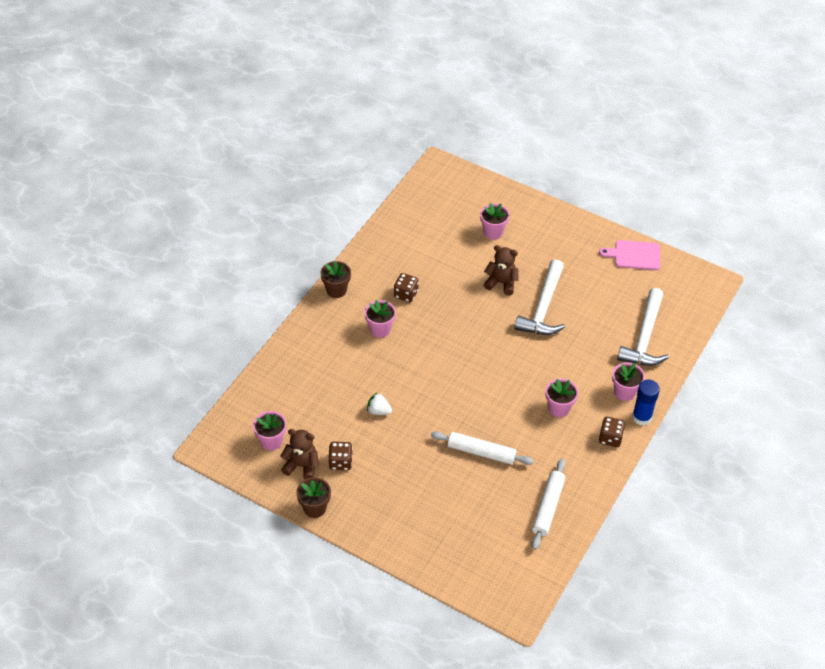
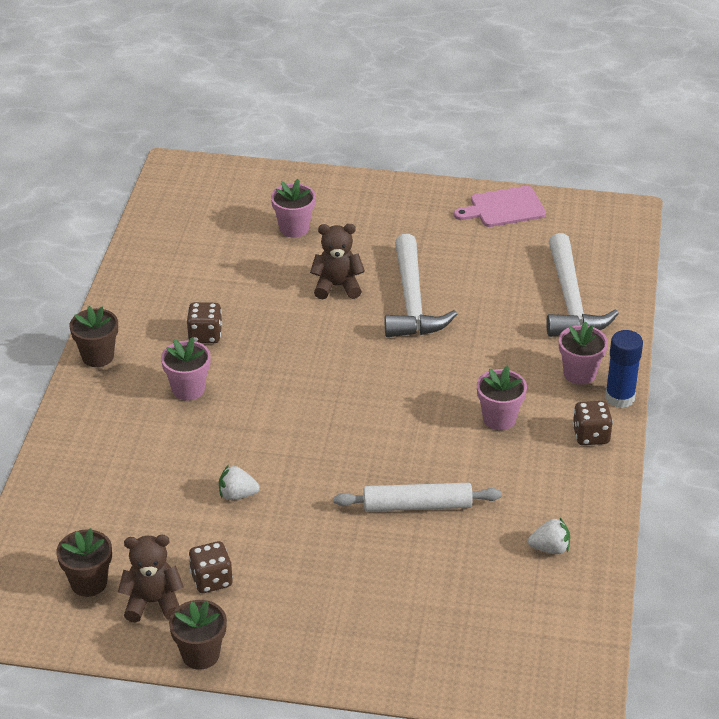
camera: 20 degrees left, 10 degrees down
(271, 441) = (89, 583): pink flower pot -> brown flower pot
(548, 507) = (550, 548): white rolling pin -> white strawberry

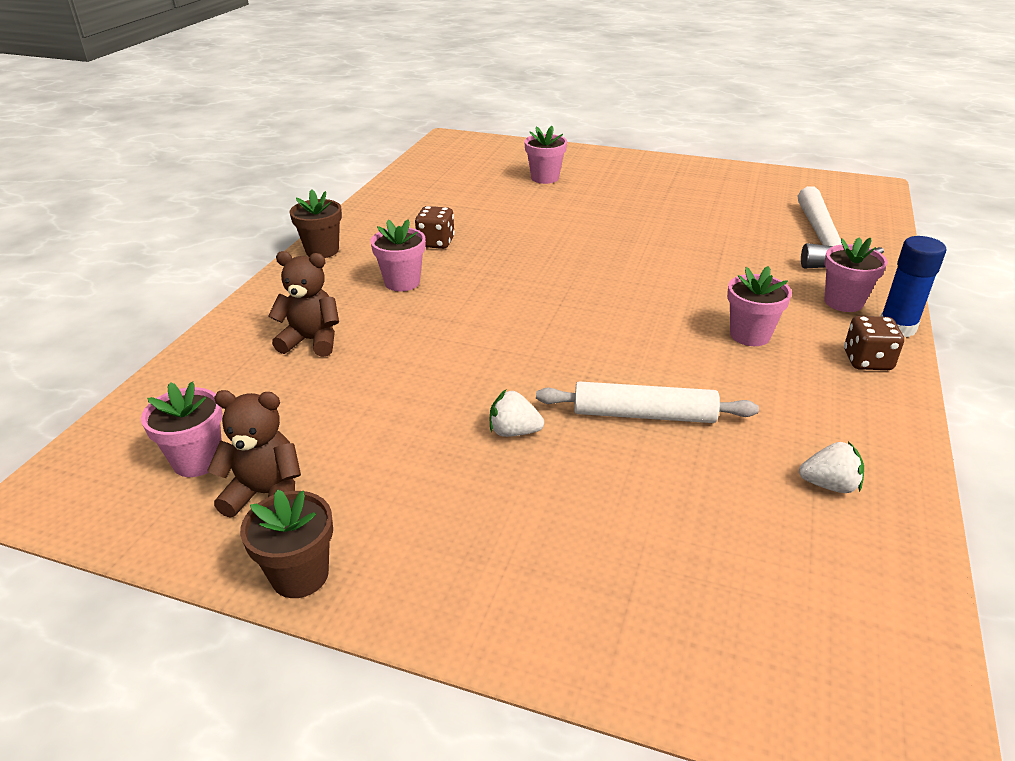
camera: 10 degrees right, 5 degrees down
(89, 583) = (197, 460): brown flower pot -> pink flower pot
(211, 580) = (354, 474): brown dice -> none
(237, 495) = (421, 382): white strawberry -> white strawberry (514, 432)
(337, 286) = (578, 217): brown teddy bear -> brown teddy bear (312, 341)
(412, 301) = (653, 232): white hammer -> none
(504, 208) = (748, 176): pink cutting board -> none

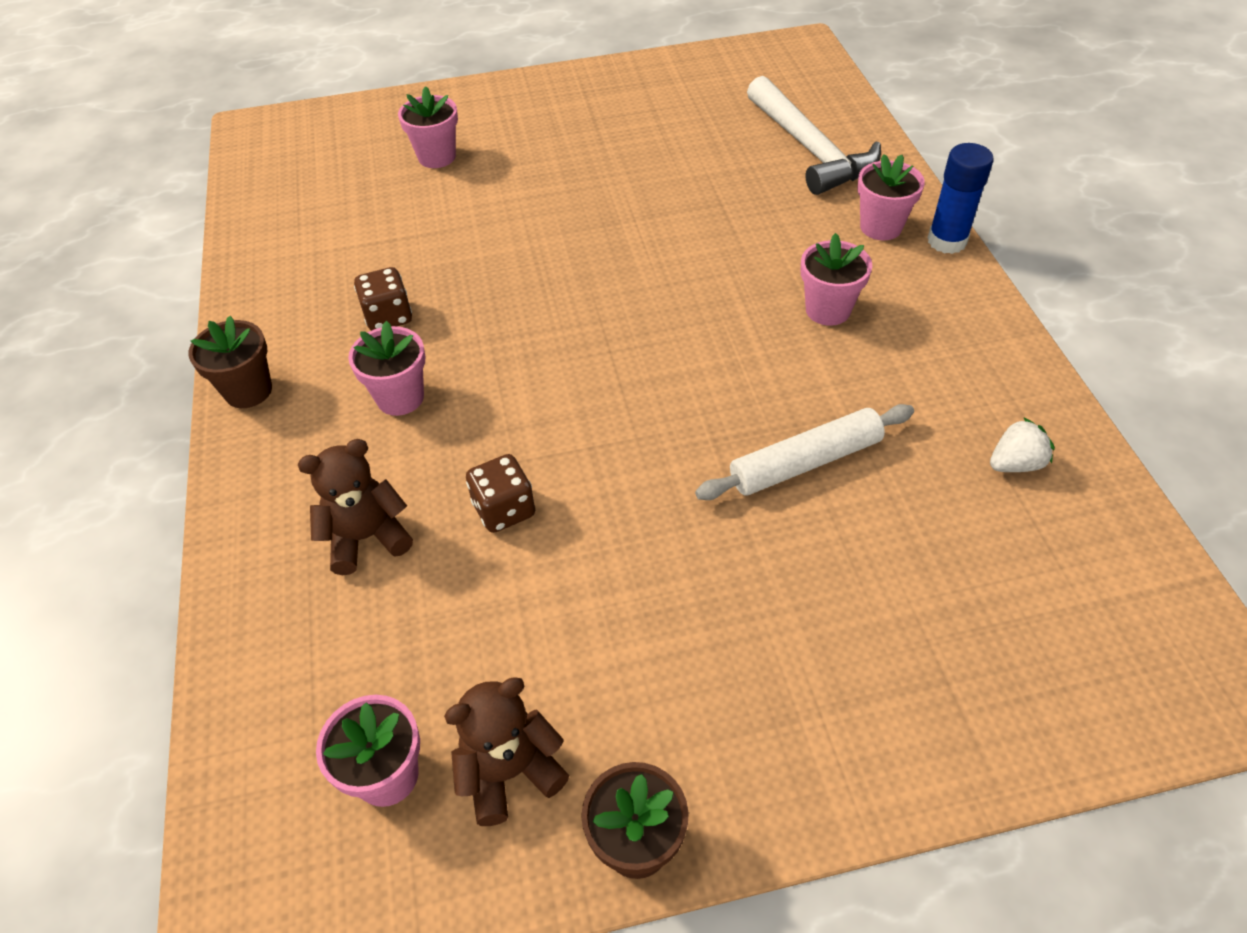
camera: 30 degrees left, 15 degrees up
(514, 432) = (700, 549): white strawberry -> none
(867, 361) = (949, 296): brown dice -> brown dice (504, 509)

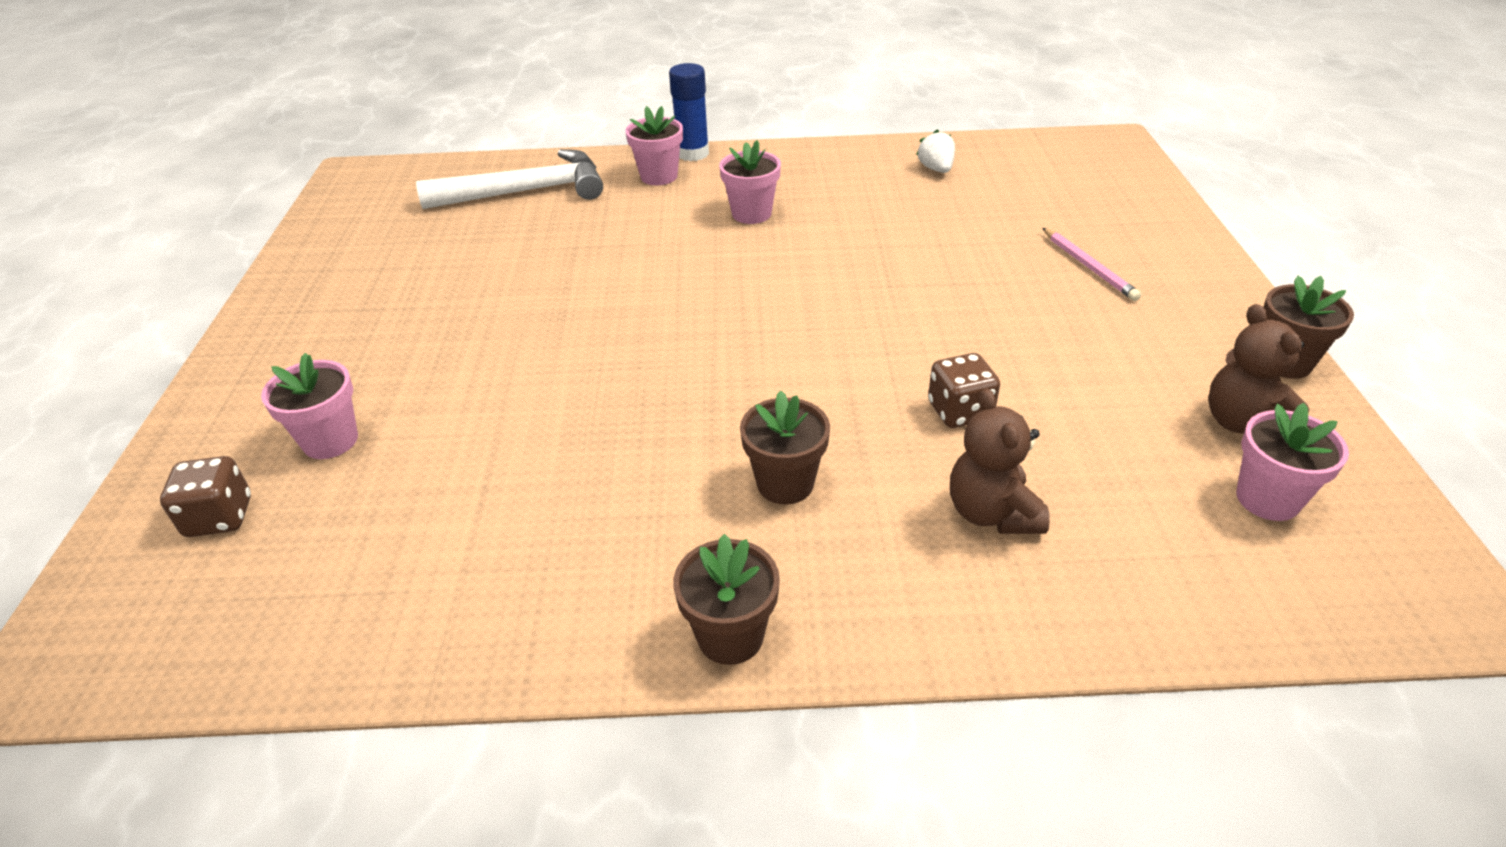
camera: 80 degrees left, 10 degrees down
(388, 317) = (639, 492): brown dice -> brown dice (219, 517)
(400, 397) = (785, 483): pink flower pot -> brown flower pot
(805, 462) = (923, 247): white rolling pin -> none
(811, 633) = (1088, 267): none -> pink pencil

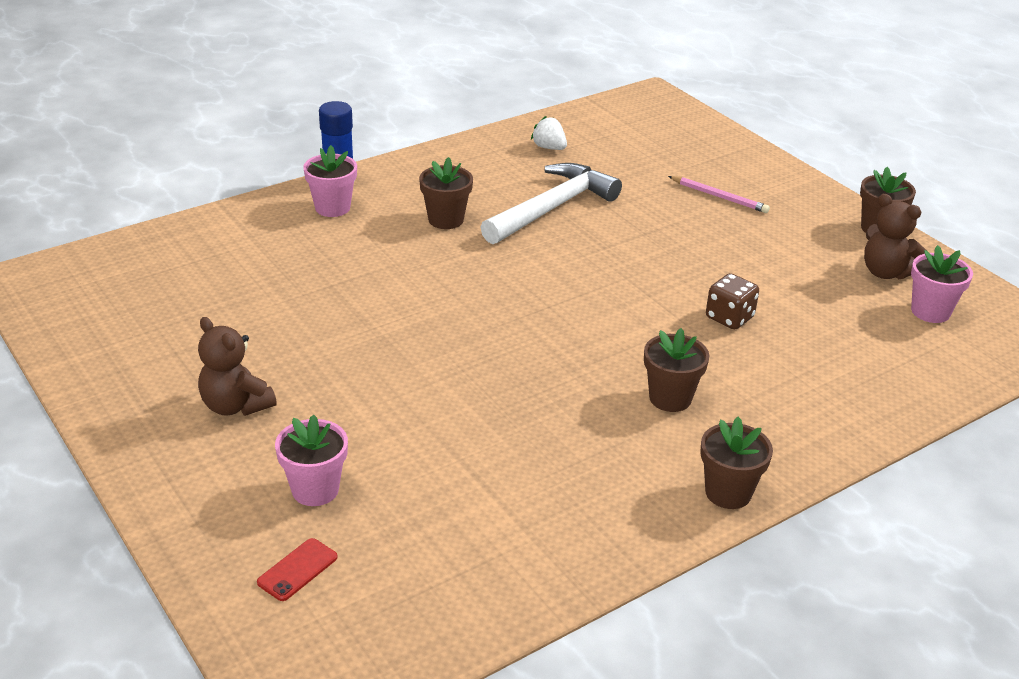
camera: 35 degrees left, 5 degrees down
(219, 517) = (297, 570): brown dice -> red phone
(526, 192) = (227, 251): white hammer -> white hammer (552, 208)
(751, 214) = (446, 220): pink flower pot -> brown flower pot
(992, 513) = (802, 371): brown teddy bear -> brown teddy bear (236, 405)

